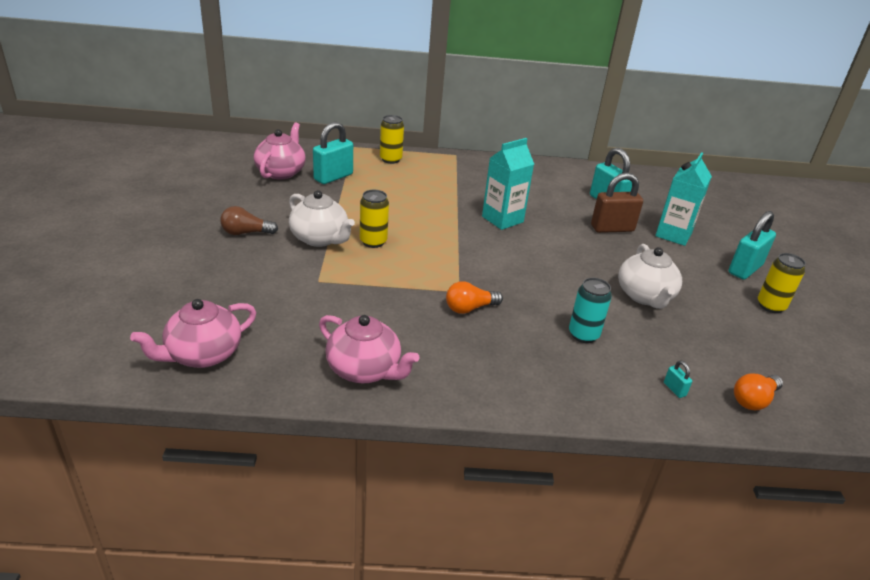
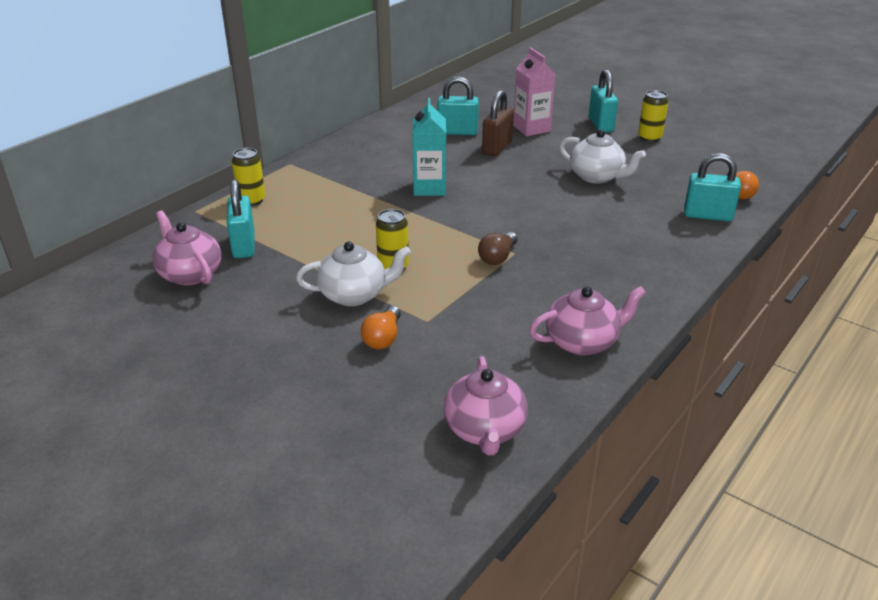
camera: 50 degrees left, 0 degrees up
(246, 233) = (291, 337): brown light bulb -> brown light bulb (498, 257)
(469, 308) = (543, 257): orange light bulb -> orange light bulb (383, 338)
(583, 335) = (621, 222): turquoise can -> none
(673, 234) = (531, 128): turquoise carton -> pink carton
(674, 389) = (707, 215): turquoise padlock -> turquoise padlock, size x2.32

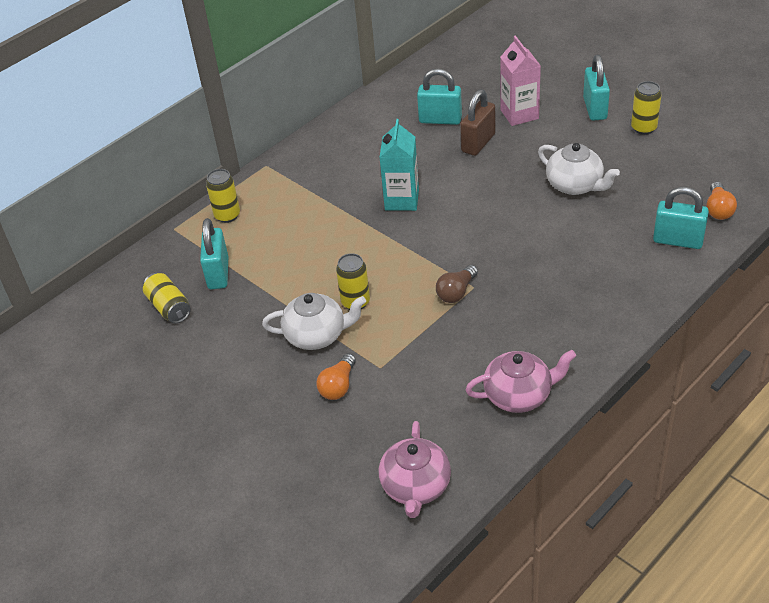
camera: 10 degrees right, 10 degrees up
(190, 274) = (169, 307): pink teapot -> yellow can

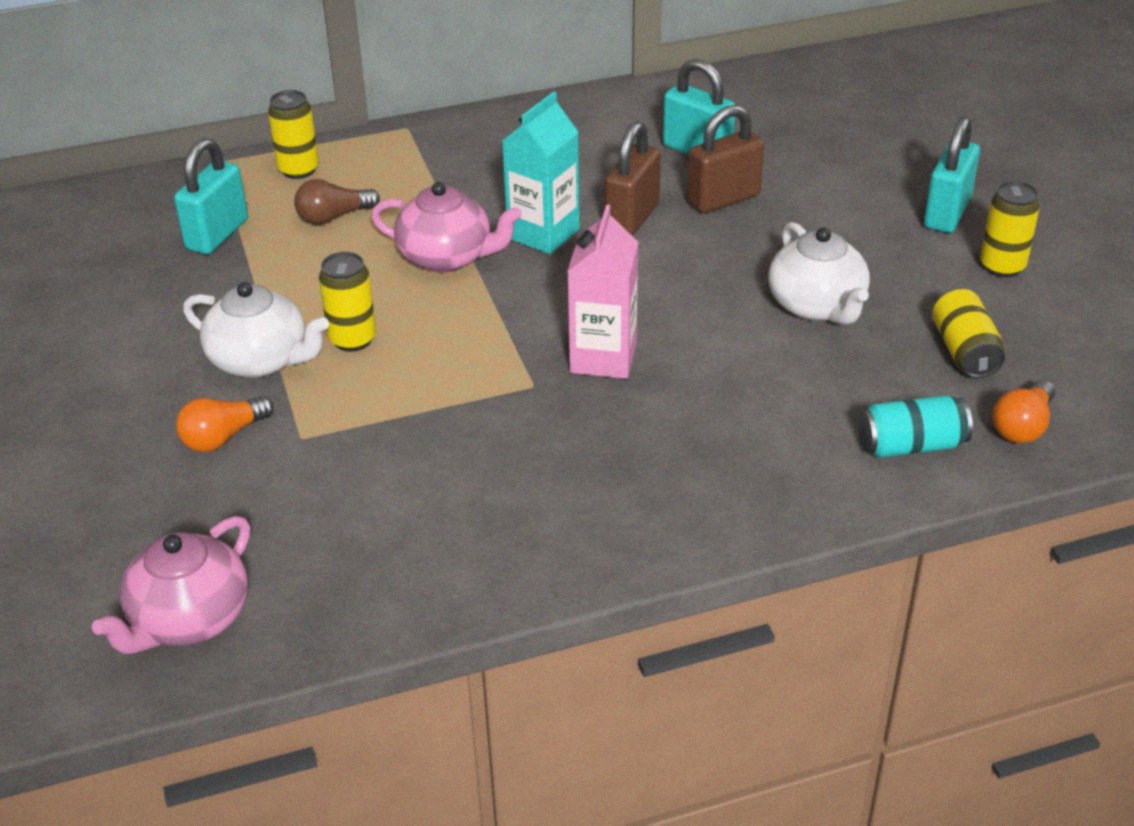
camera: 25 degrees right, 5 degrees down
(169, 307) = (119, 251): yellow can -> yellow can (964, 351)
(440, 172) = (632, 218): none -> brown padlock
(456, 292) = (502, 382): brown light bulb -> brown light bulb (333, 217)
(519, 114) = (821, 182): pink carton -> pink carton (603, 358)
(519, 395) = (454, 561): pink teapot -> pink teapot (447, 257)
(678, 240) = (911, 445): turquoise padlock -> turquoise can

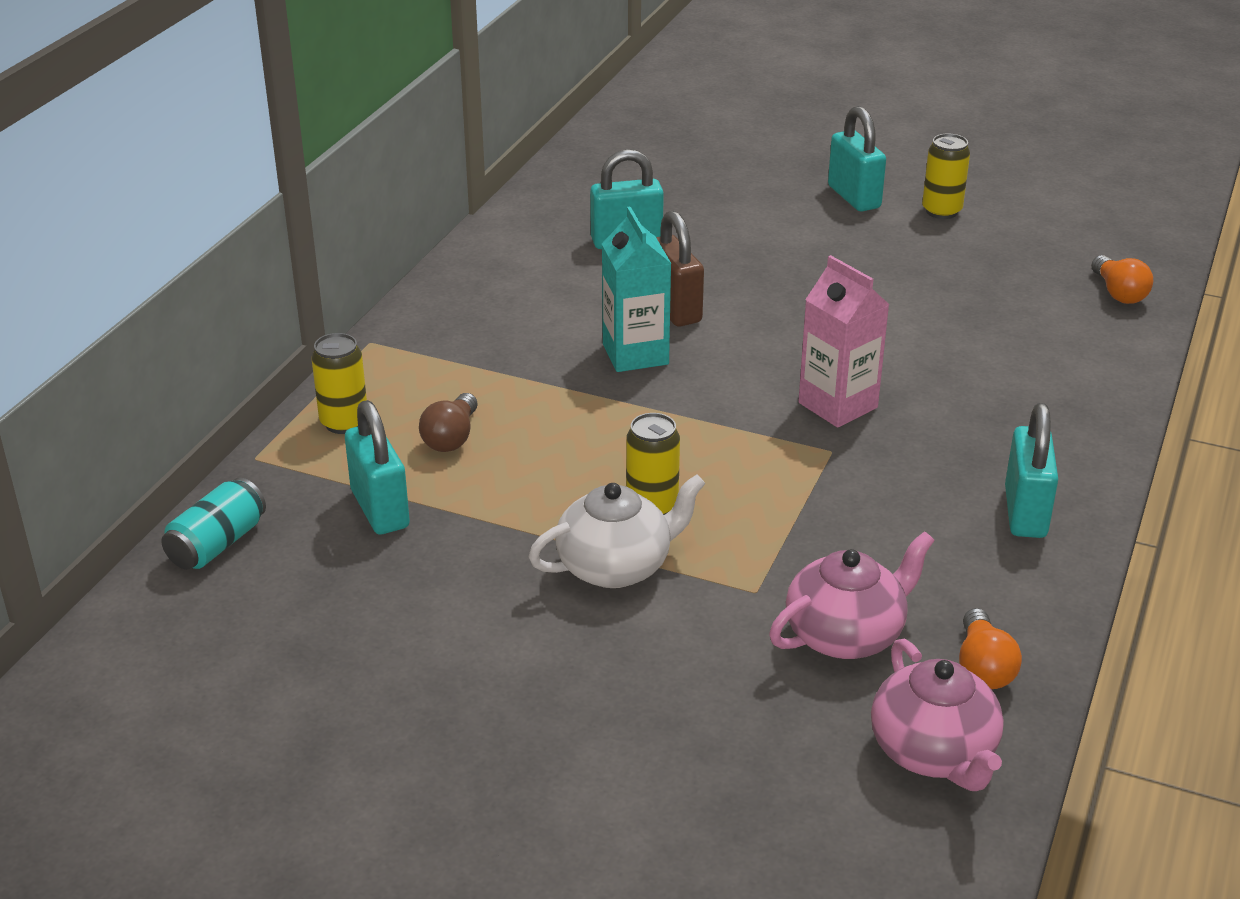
camera: 50 degrees left, 5 degrees down
(223, 437) = (702, 633): orange light bulb -> orange light bulb (983, 667)
(447, 257) = (601, 411): pink teapot -> pink teapot (846, 635)
(573, 527) = (1025, 512): none -> turquoise padlock
(723, 199) = (707, 263): brown padlock -> none
(817, 306) = (893, 294): white teapot -> none
(911, 445) = (1091, 339): turquoise can -> turquoise can (217, 544)
(964, 351) = (1015, 270): yellow can -> none

